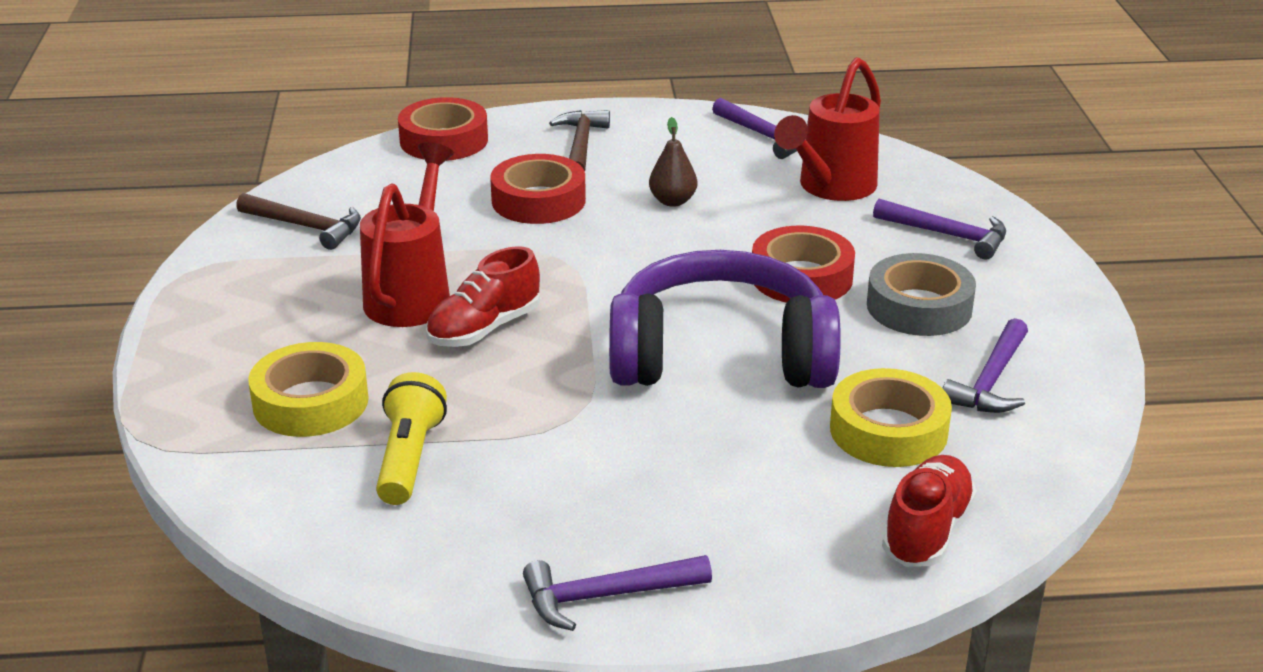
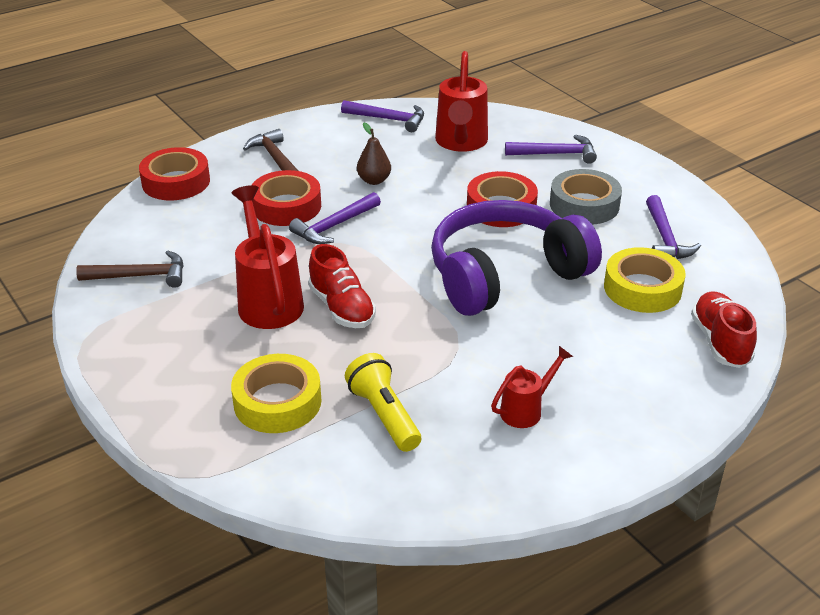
camera: 30 degrees left, 5 degrees up
(484, 329) = (342, 308): red shoe -> red shoe turned 45 degrees counterclockwise
(580, 514) = (526, 410): none -> red watering can
(606, 596) = (593, 455): purple hammer -> purple hammer (334, 226)

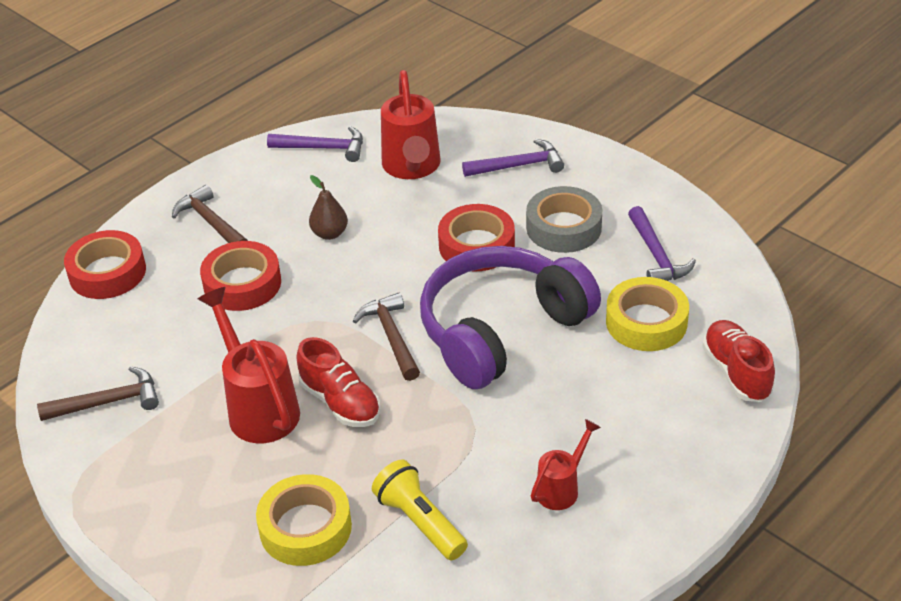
camera: 10 degrees left, 5 degrees up
(334, 226) = (302, 301): purple hammer -> none
(404, 264) = (391, 336): none -> brown hammer

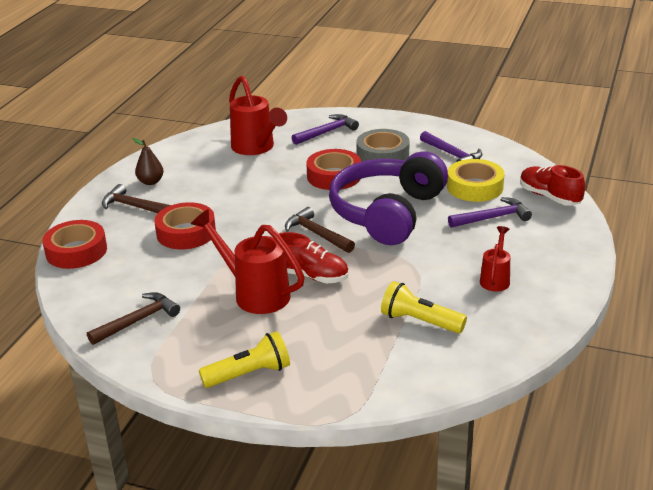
camera: 25 degrees left, 10 degrees down
(175, 526) = (249, 374): none -> yellow flashlight
(305, 528) = (344, 347): yellow tape -> none
(323, 148) = (185, 151): purple hammer -> purple hammer (493, 218)
(330, 233) = (227, 193): brown pear -> brown pear (150, 182)

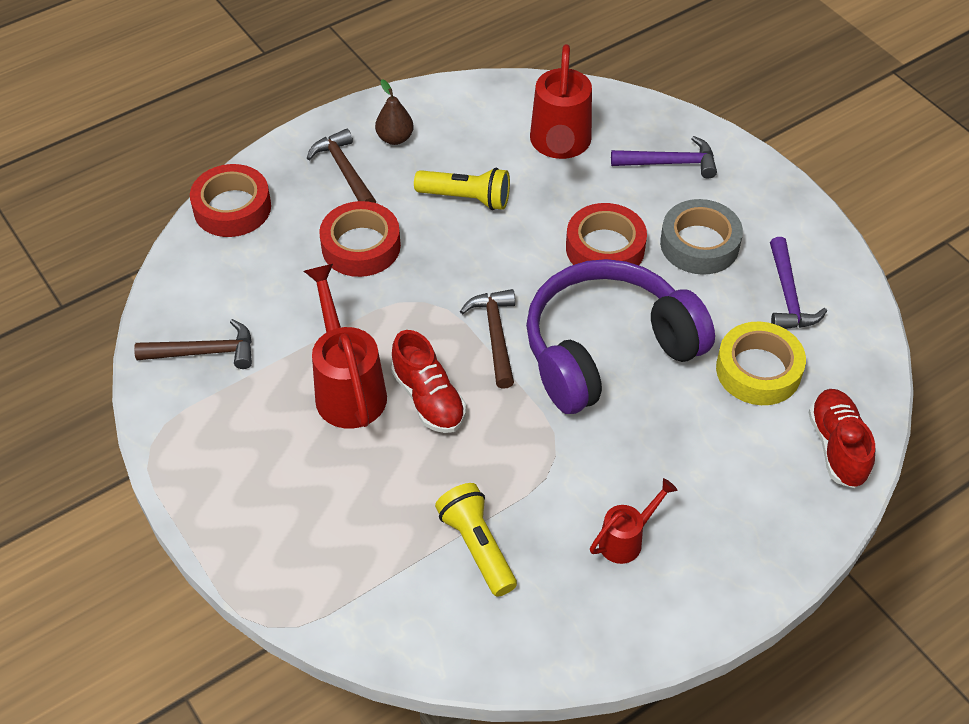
camera: 35 degrees right, 20 degrees up
(249, 374) = (241, 501): yellow flashlight -> yellow flashlight (466, 198)
(493, 218) = (726, 438): purple hammer -> none

